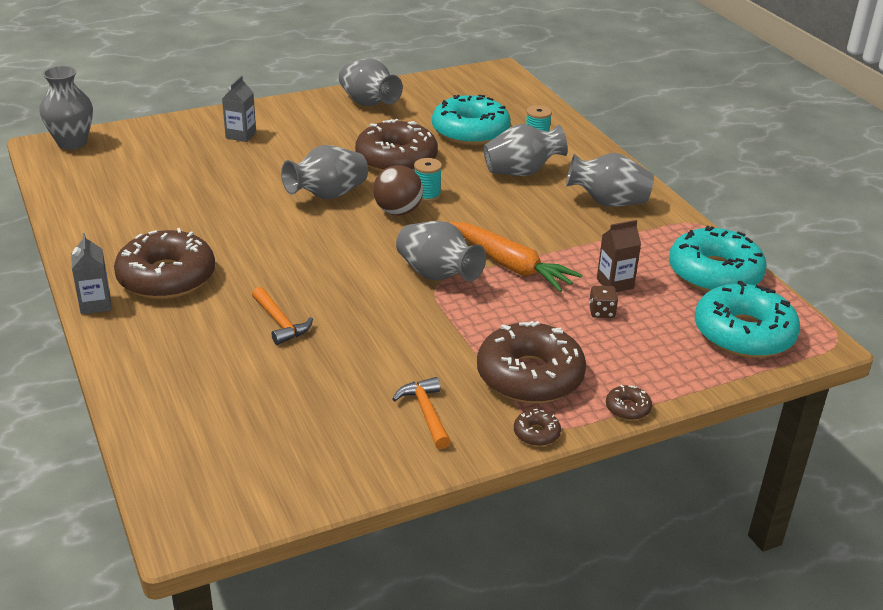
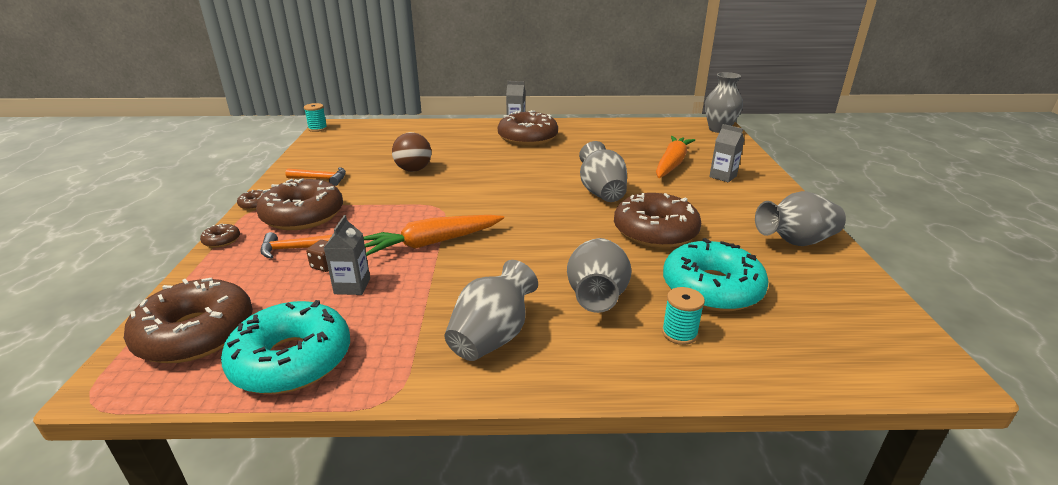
camera: 115 degrees right, 5 degrees down
(218, 164) = (672, 164): none -> orange carrot
(280, 323) = (451, 157): orange hammer -> orange hammer (294, 249)
(398, 211) = (557, 214): brown ball -> brown ball (413, 170)
(427, 195) = (577, 232): turquoise spool -> turquoise spool (317, 128)
(437, 275) = (451, 211): grey vase -> none
(615, 283) = (352, 286): brown carton -> grey carton
(743, 333) = (196, 333): turquoise donut -> brown donut

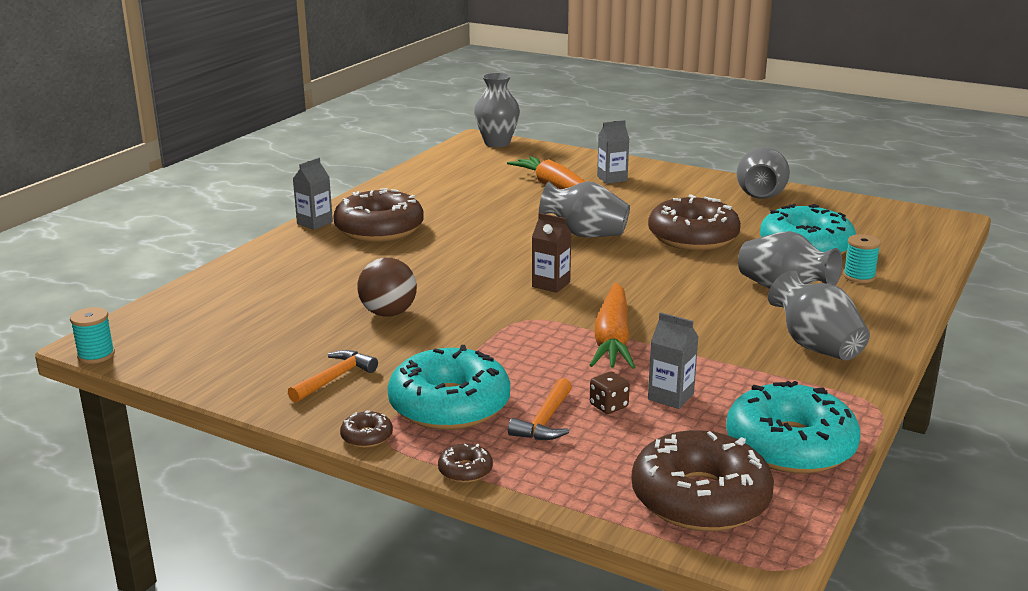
camera: 60 degrees left, 5 degrees down
(303, 215) = (449, 405): brown donut -> turquoise donut
(502, 202) = (551, 284): none -> brown carton

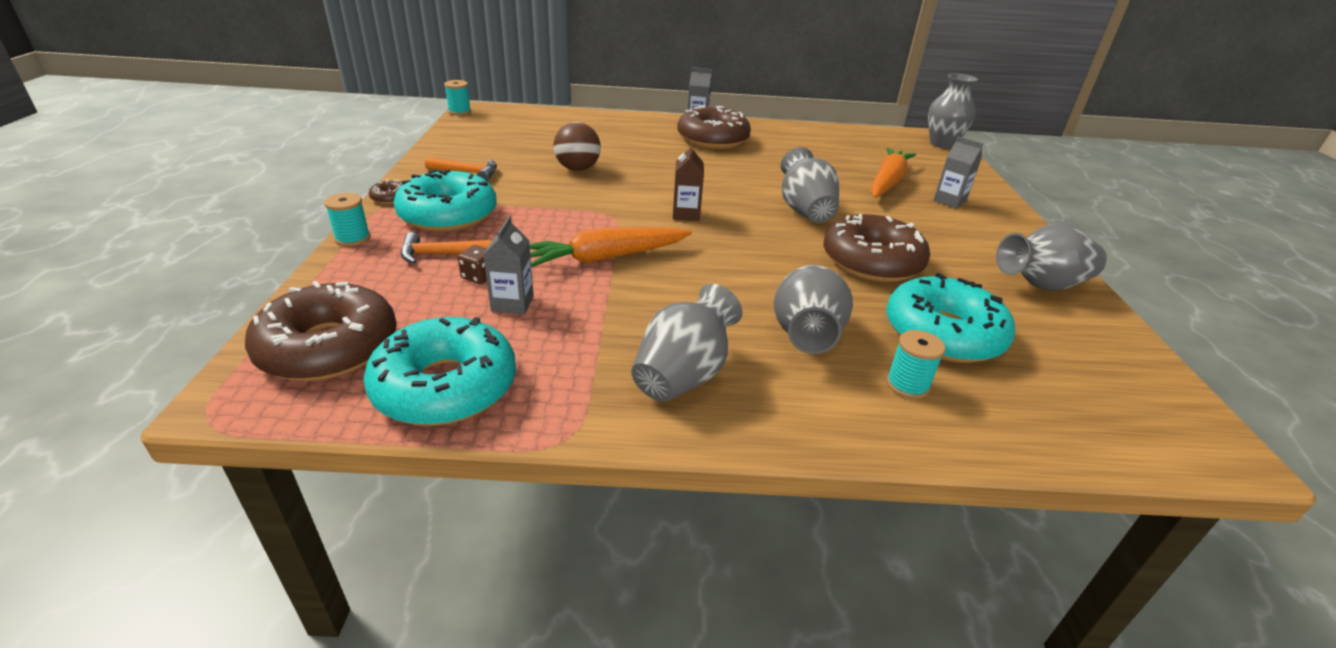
camera: 60 degrees right, 10 degrees up
(465, 470) = (352, 238): brown donut -> turquoise spool

